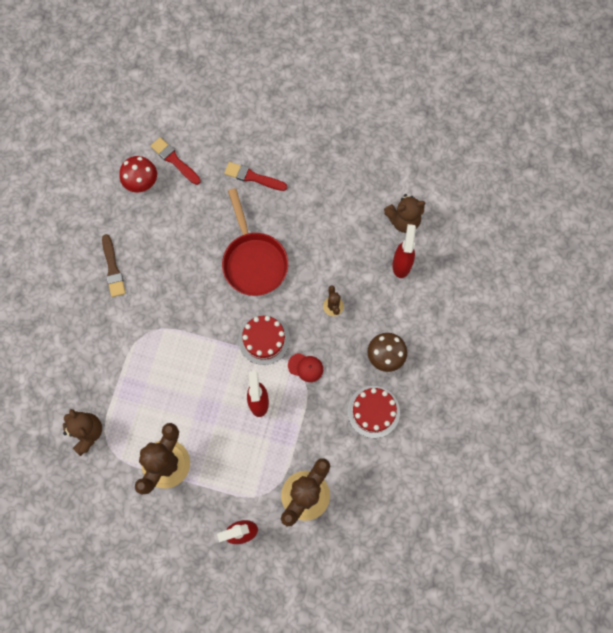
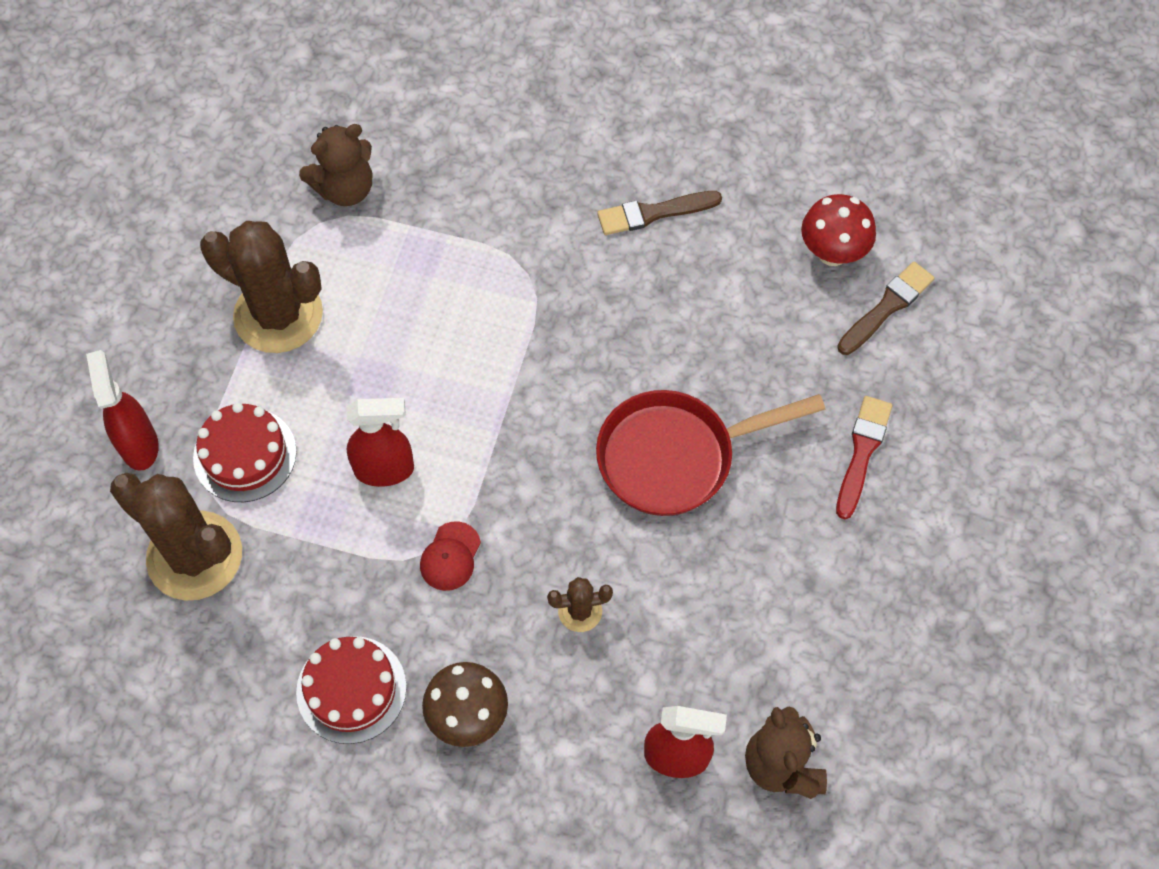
camera: 90 degrees right, 10 degrees down
(174, 160) = (887, 307): red brush -> brown brush
(264, 339) = (510, 478): red cake -> red cake (245, 455)

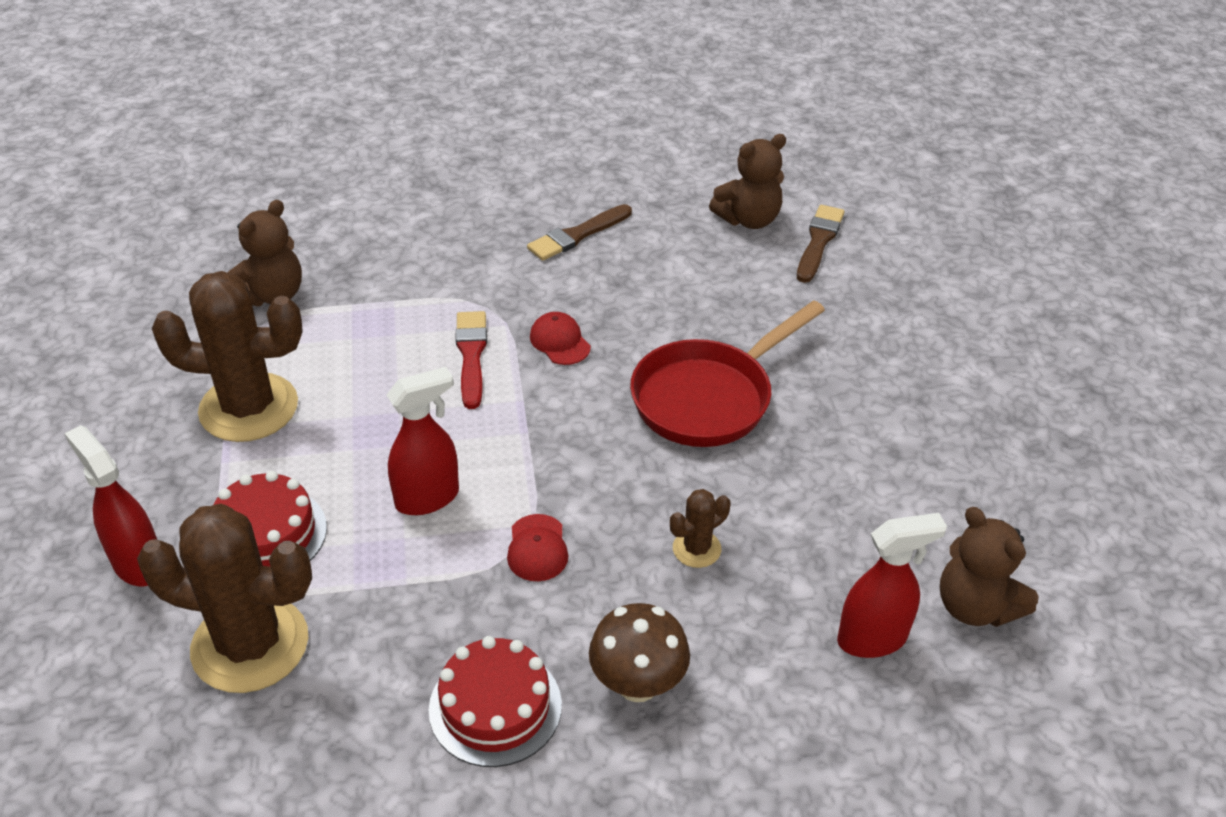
camera: 25 degrees left, 20 degrees down
(574, 340) = (560, 341): none -> red cap
(832, 252) = (748, 219): red mushroom -> brown teddy bear
(862, 452) = (870, 343): red brush -> red brush (471, 355)

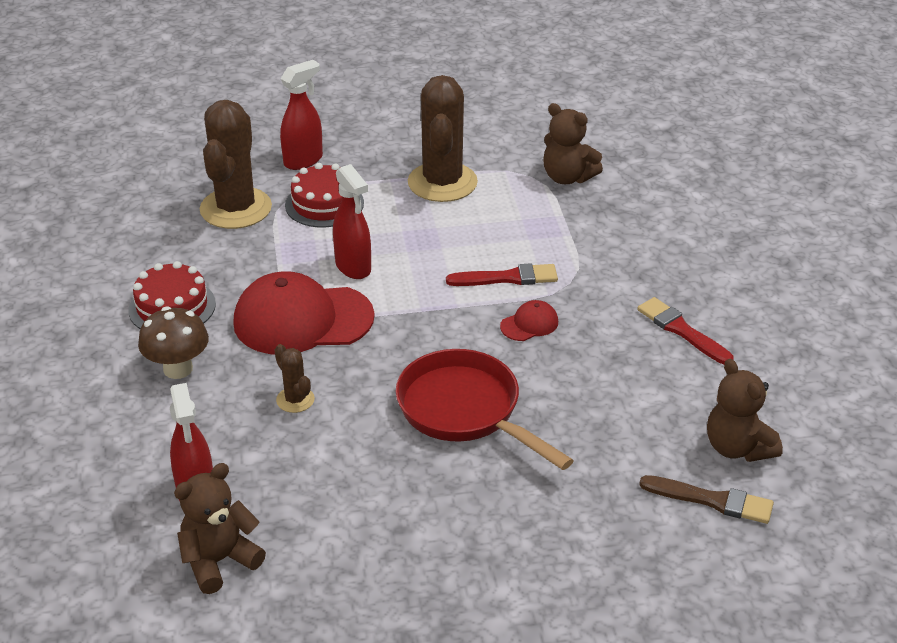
camera: 90 degrees right, 5 degrees down
(537, 548) = (302, 320): red cap -> red cap, size x2.30
(577, 235) = (681, 330): brown brush -> red brush

